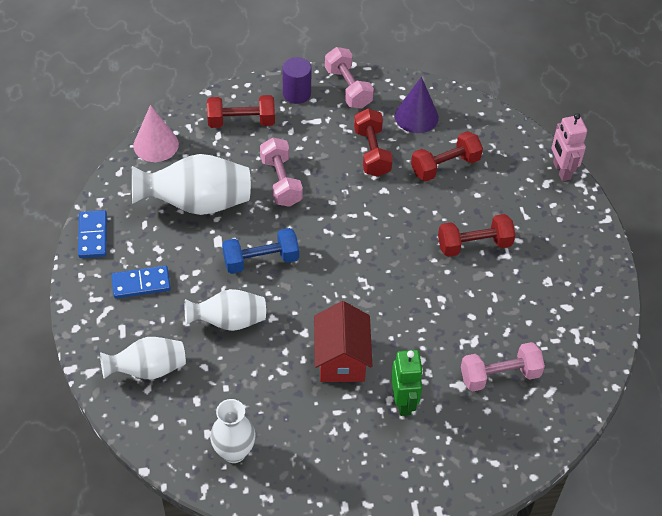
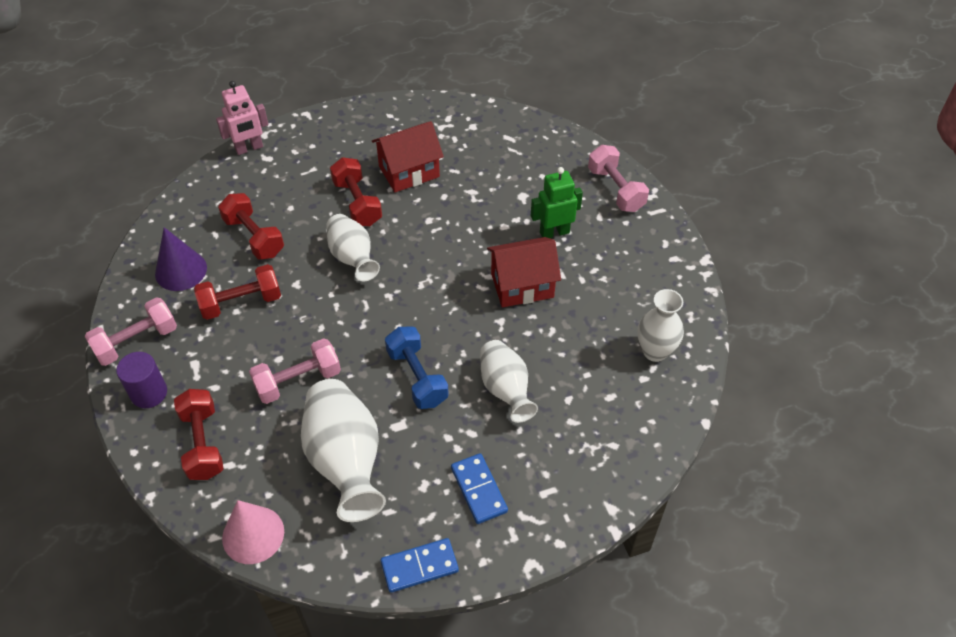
camera: 100 degrees left, 0 degrees up
(148, 369) = (589, 451): white vase -> white vase (352, 258)
(499, 376) = (503, 171): pink dumbbell -> pink dumbbell (616, 189)
(511, 292) = (409, 171): none -> red house

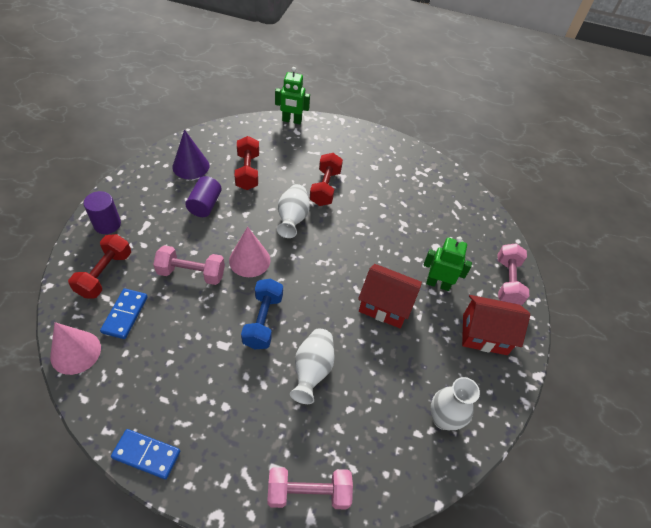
camera: 30 degrees right, 0 degrees up
(136, 342) = (130, 191): pink dumbbell -> pink dumbbell (308, 492)
(241, 303) = (205, 205): red dumbbell -> purple cylinder
(249, 148) = (291, 121): pink robot -> green robot
(345, 461) = (170, 344): white vase -> none
(347, 328) = (249, 260): none -> pink cone
(409, 171) = (374, 187): red house -> red house (484, 334)
(479, 490) = (232, 429): blue domino -> blue domino (125, 314)

